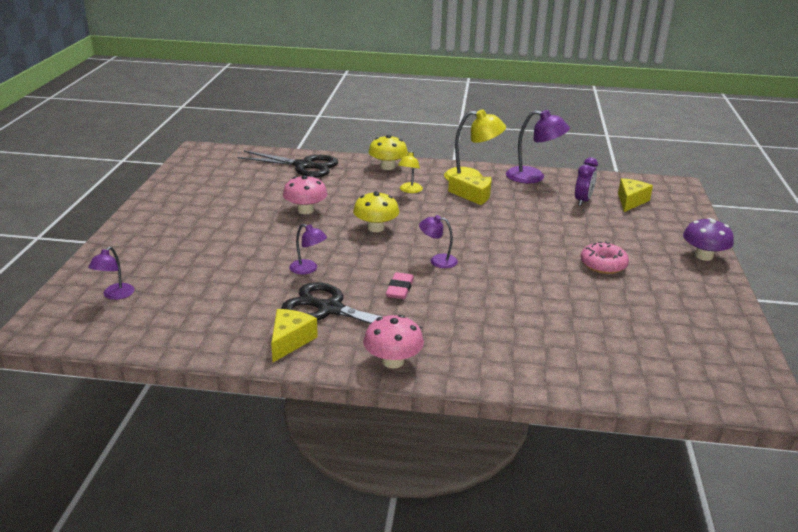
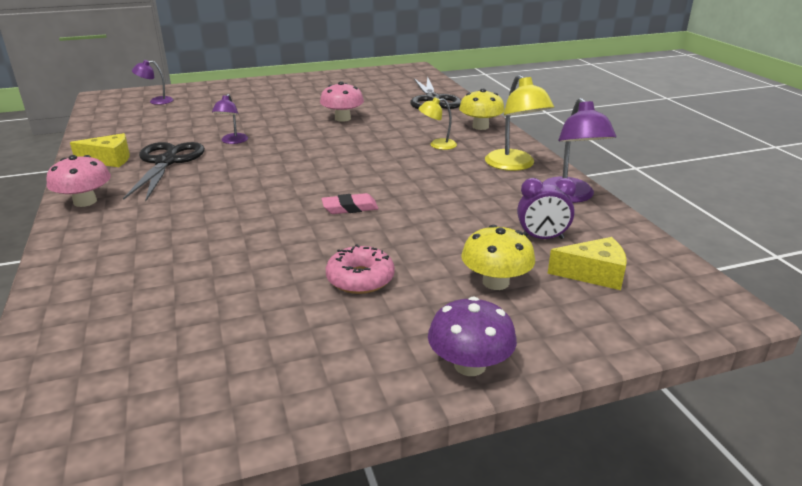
camera: 65 degrees right, 0 degrees up
(376, 228) = (335, 148): yellow mushroom -> yellow mushroom (495, 282)
(400, 289) = (219, 180): pink eraser -> pink eraser (350, 208)
(437, 260) = (290, 185): purple lamp -> none
(474, 196) = (465, 175): yellow cheese -> none

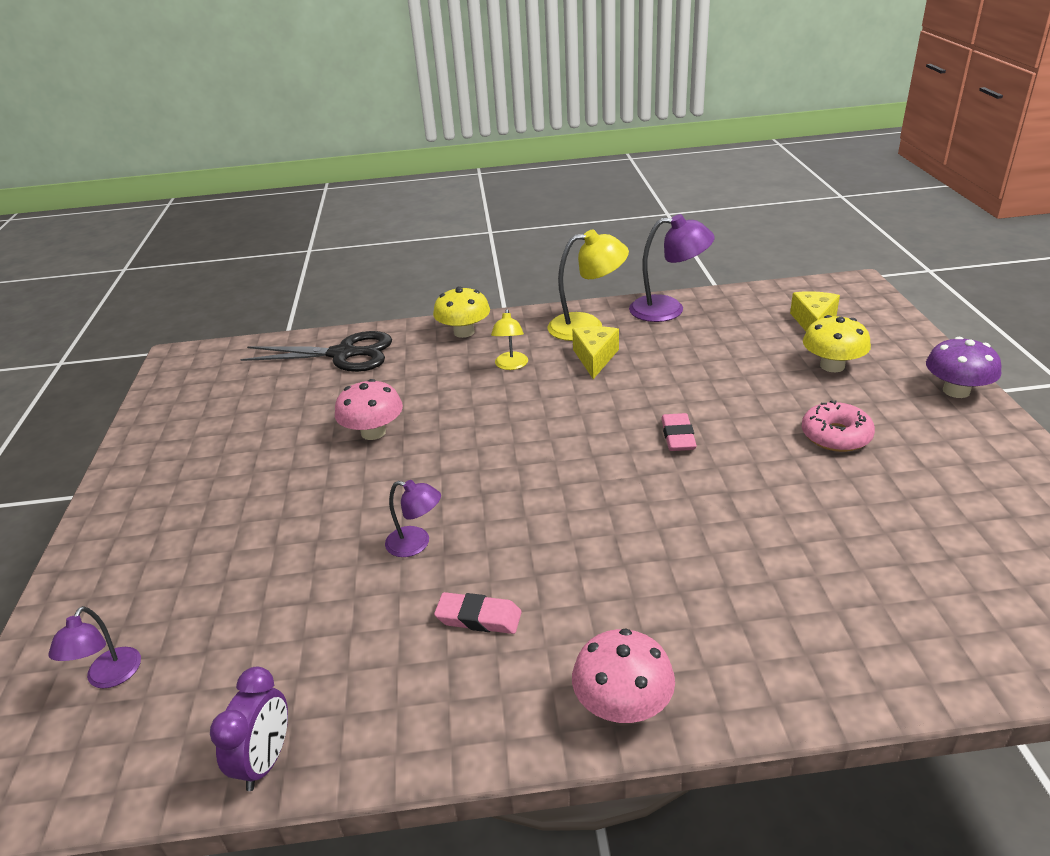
camera: 75 degrees left, 5 degrees up
(109, 160) = (439, 703): yellow cheese -> yellow cheese (595, 358)
(167, 162) = (478, 618): black scissors -> pink eraser
(542, 238) = (752, 334): purple clock -> purple clock (265, 761)

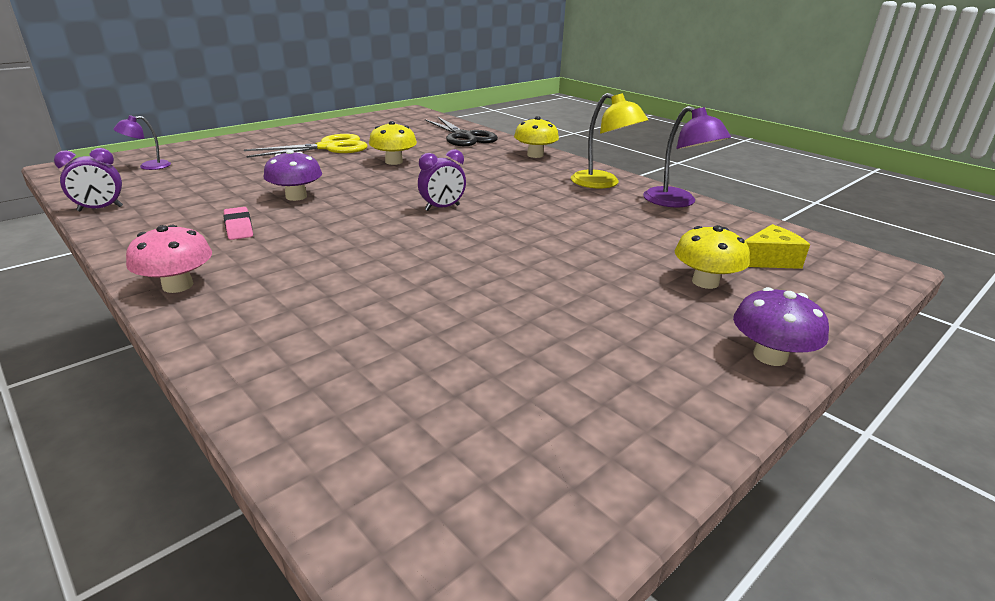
camera: 50 degrees right, 5 degrees down
(250, 469) = (329, 147): none -> yellow scissors
(373, 432) = (394, 162): pink mushroom -> yellow mushroom
(416, 544) = (296, 196): purple lamp -> purple mushroom
(511, 365) = (515, 175): yellow lamp -> none
(560, 443) = (442, 208): none -> purple clock
(595, 358) = (564, 194): yellow cheese -> none
(678, 436) = (500, 241): pink eraser -> none
(836, 436) = (587, 304): pink donut -> none

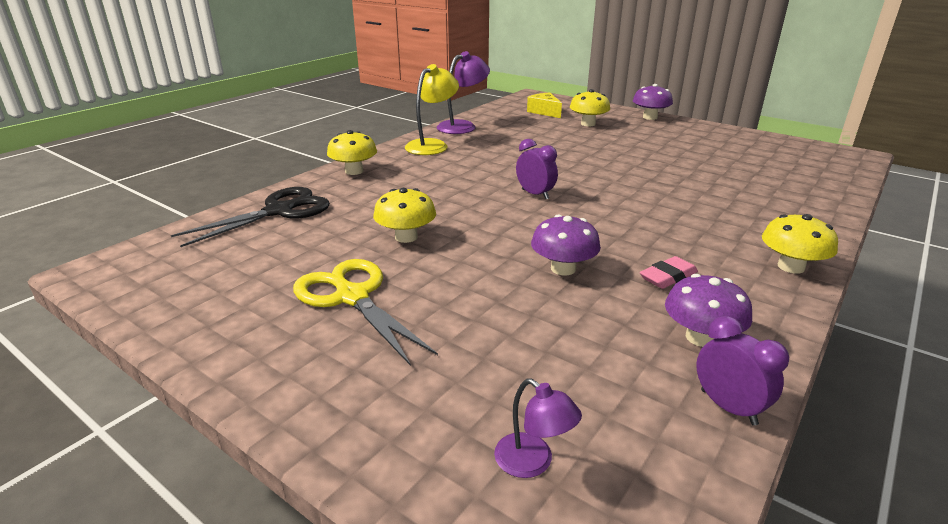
camera: 100 degrees left, 0 degrees up
(159, 218) = (701, 337): none -> purple mushroom
(178, 285) = (791, 267): pink mushroom -> yellow mushroom

